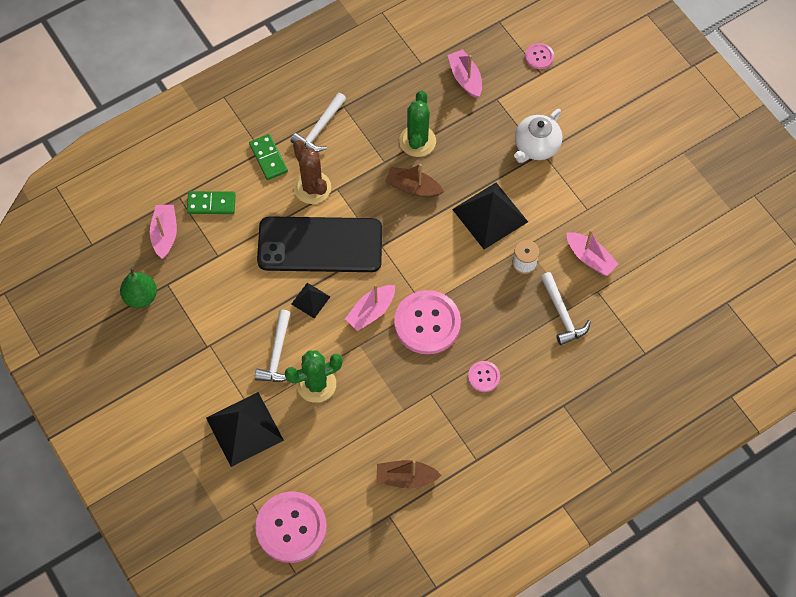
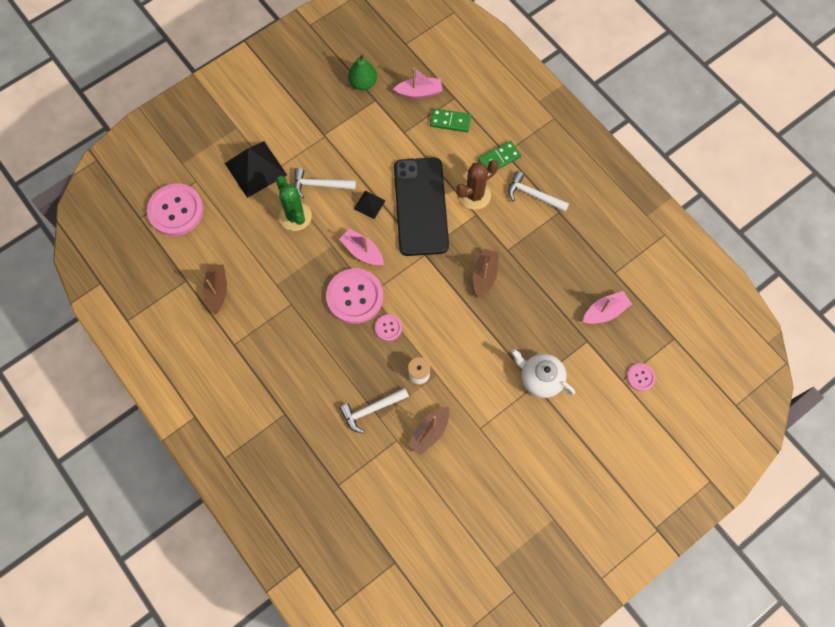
camera: 85 degrees right, 5 degrees up
(211, 204) = (450, 121): green domino -> green domino turned 75 degrees counterclockwise
(417, 141) = (532, 275): green cactus -> none
(484, 377) = (308, 346): pink button -> pink button (388, 328)
(490, 215) = (464, 342): black pyramid -> none
(590, 258) = (429, 432): pink boat -> brown boat

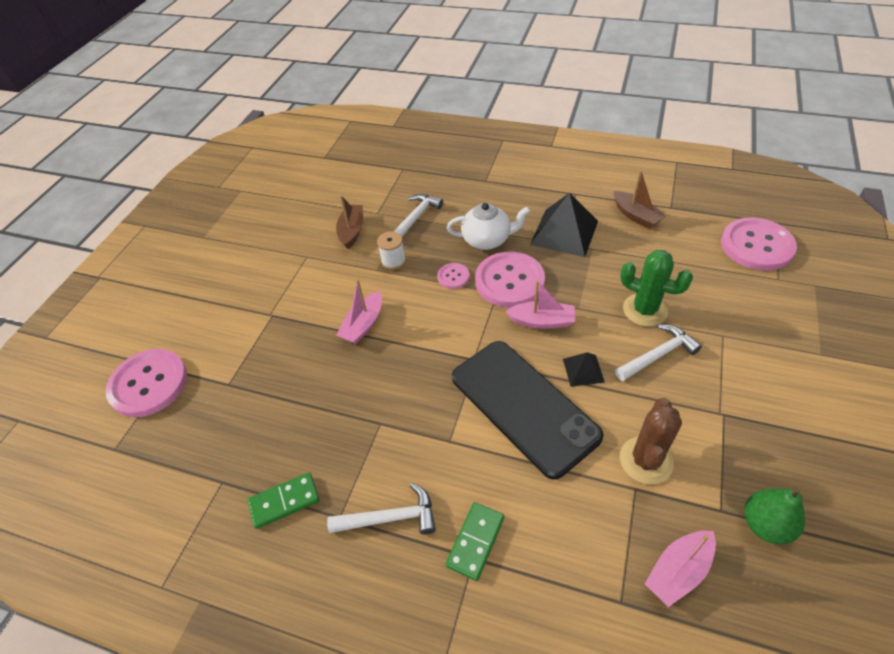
camera: 150 degrees right, 20 degrees down
(255, 169) = (741, 326): black pyramid -> black pyramid (564, 232)
(450, 121) = (590, 553): green domino -> green domino (284, 501)
(474, 195) = (469, 464): brown cactus -> brown cactus (645, 460)
(484, 275) = (389, 379): brown boat -> none
(540, 379) = (266, 322): white teapot -> white teapot (487, 240)
(605, 312) = (217, 426): pink boat -> pink boat (363, 324)
(640, 377) = (148, 384): pink button -> pink button, size x2.11

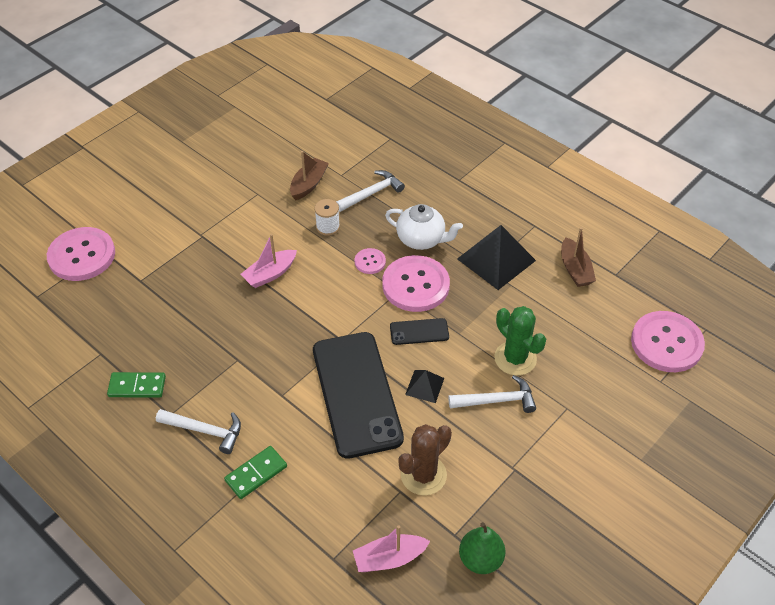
camera: 20 degrees right, 0 degrees up
(542, 321) = (419, 332): pink boat -> black phone

